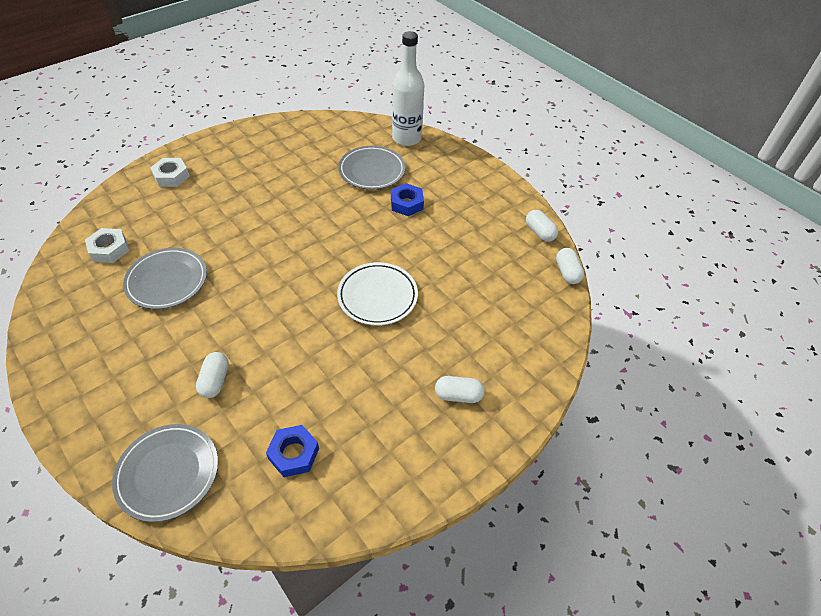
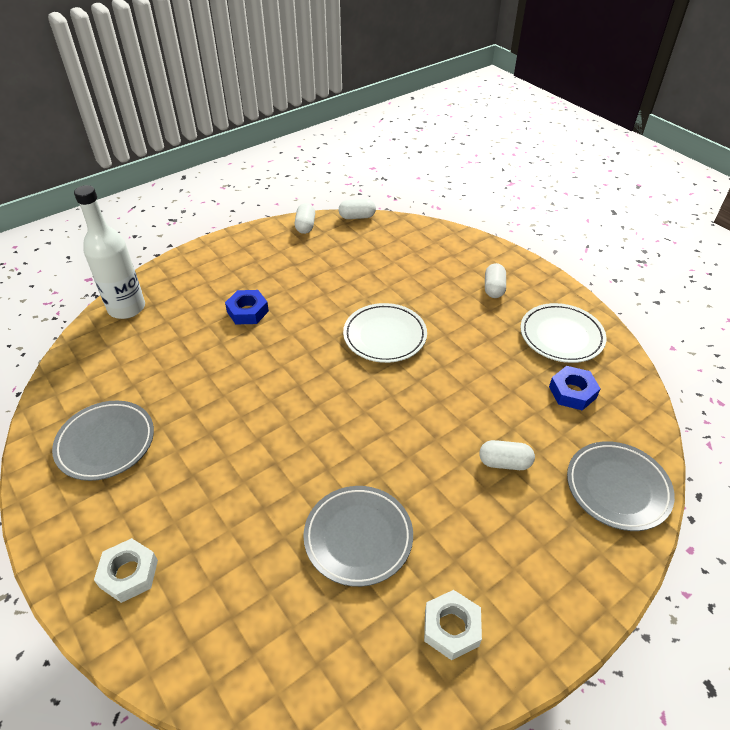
camera: 85 degrees left, 5 degrees down
(109, 249) = (290, 631): white nut -> white nut (451, 628)
(372, 171) = (181, 339): grey plate -> grey plate (106, 443)
(380, 456) = (561, 336): none -> white plate
(539, 232) = (305, 226): white capsule -> white capsule turned 60 degrees counterclockwise

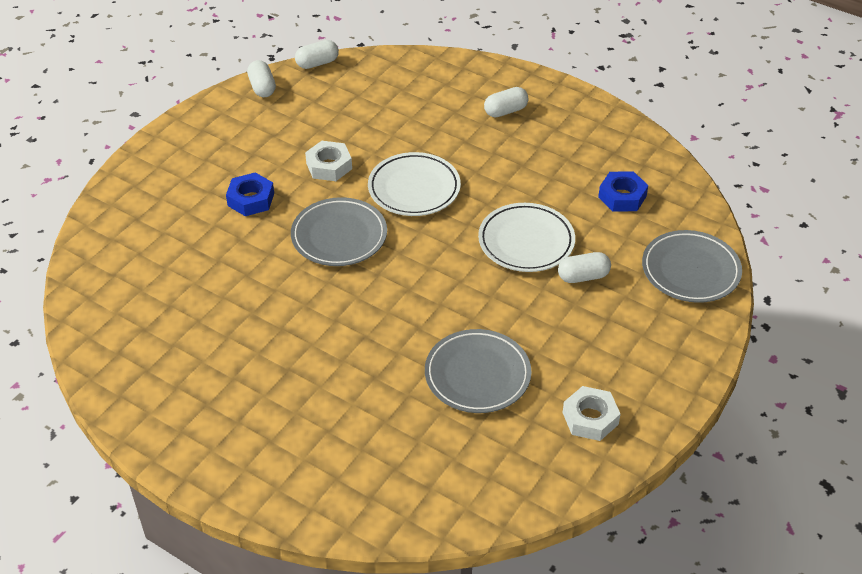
camera: 20 degrees left, 0 degrees up
(106, 443) = (179, 366): grey plate -> grey plate (339, 236)
(127, 308) = (107, 230): white bottle -> none
(129, 573) = (279, 465): white nut -> white nut (329, 166)
(494, 288) = (505, 111): white capsule -> white capsule turned 75 degrees clockwise
(561, 336) = (592, 145): white plate -> white plate (526, 241)

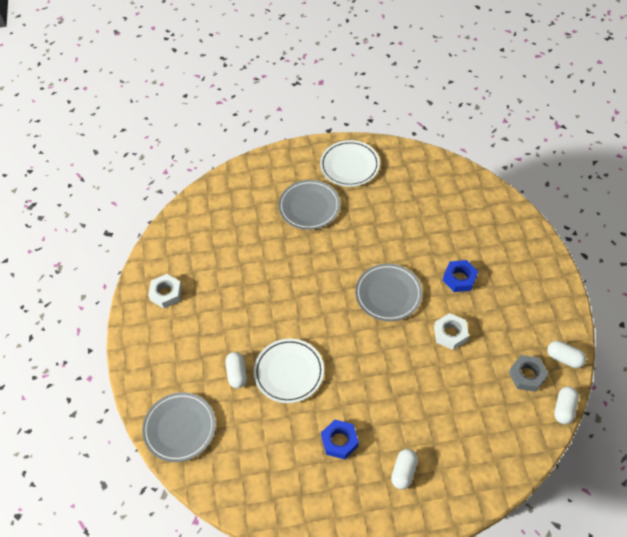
camera: 140 degrees right, 10 degrees up
(311, 98) = (527, 375): none -> grey nut
(414, 188) = (387, 358): white plate -> white plate (349, 166)
(477, 375) = (238, 274): grey plate -> grey plate (309, 207)
(583, 276) = (237, 374): white capsule -> white capsule turned 45 degrees counterclockwise
(622, 196) = (264, 456): blue nut -> blue nut (339, 441)

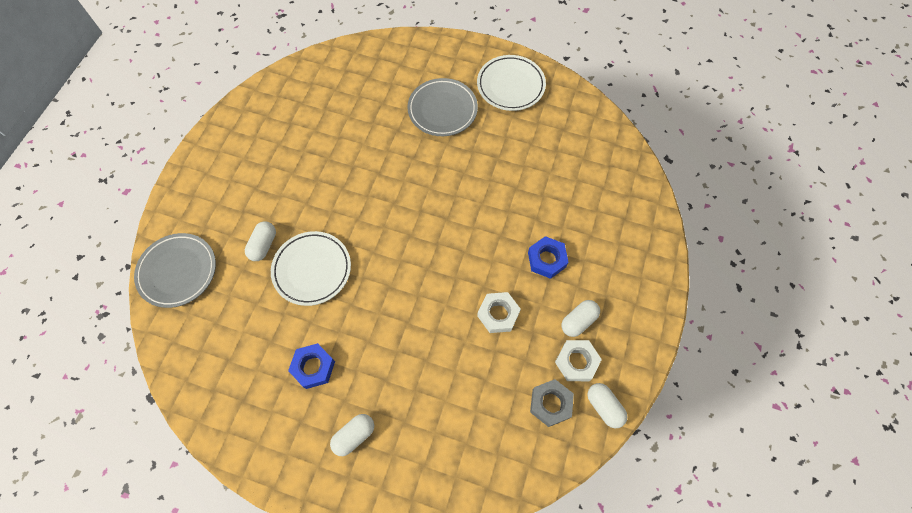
camera: 25 degrees right, 10 degrees up
(166, 293) = (252, 132): white nut -> white nut (576, 362)
(388, 294) = (461, 239): grey plate -> none
(564, 409) = (567, 463): white capsule -> white capsule (578, 321)

